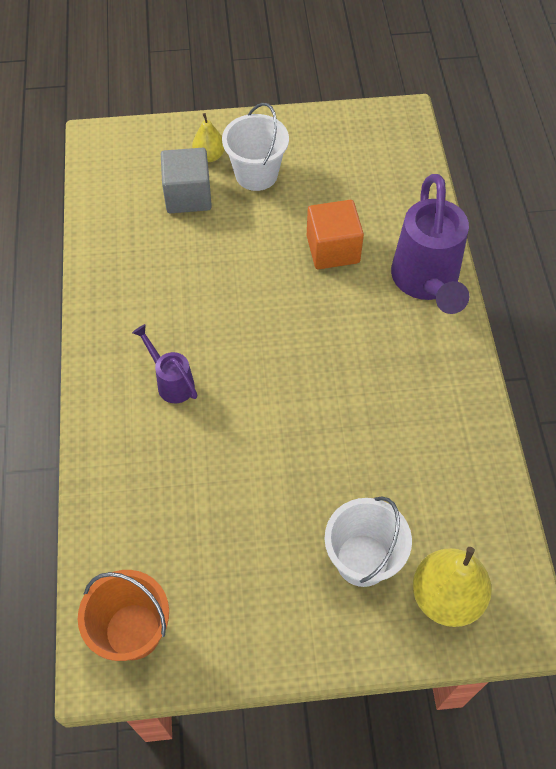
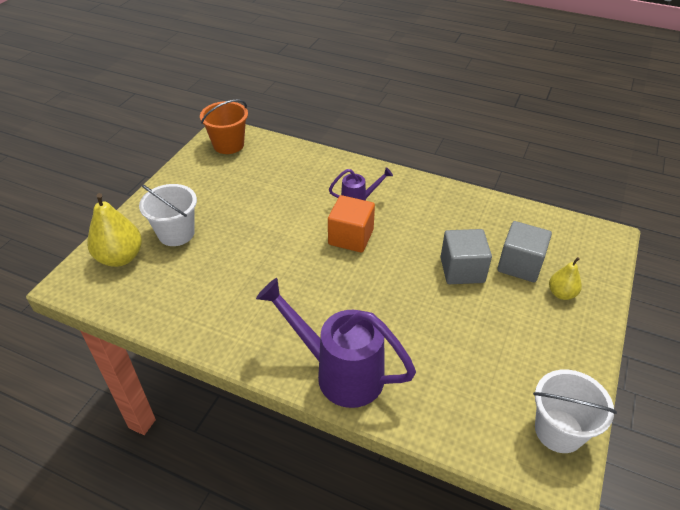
camera: 120 degrees right, 15 degrees down
(227, 239) = (462, 270): none -> grey cube
(256, 174) = (525, 315): white bucket -> white bucket (559, 431)
(333, 249) = (414, 327): orange cube -> orange cube (351, 237)

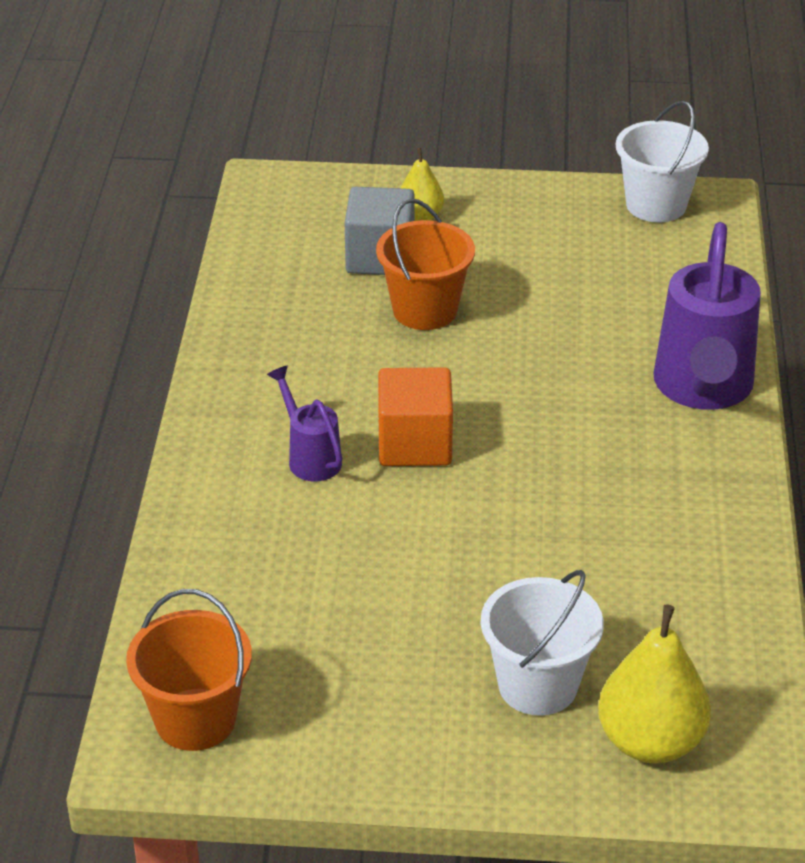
camera: 110 degrees left, 5 degrees down
(462, 270) = (425, 310): grey cube -> orange bucket

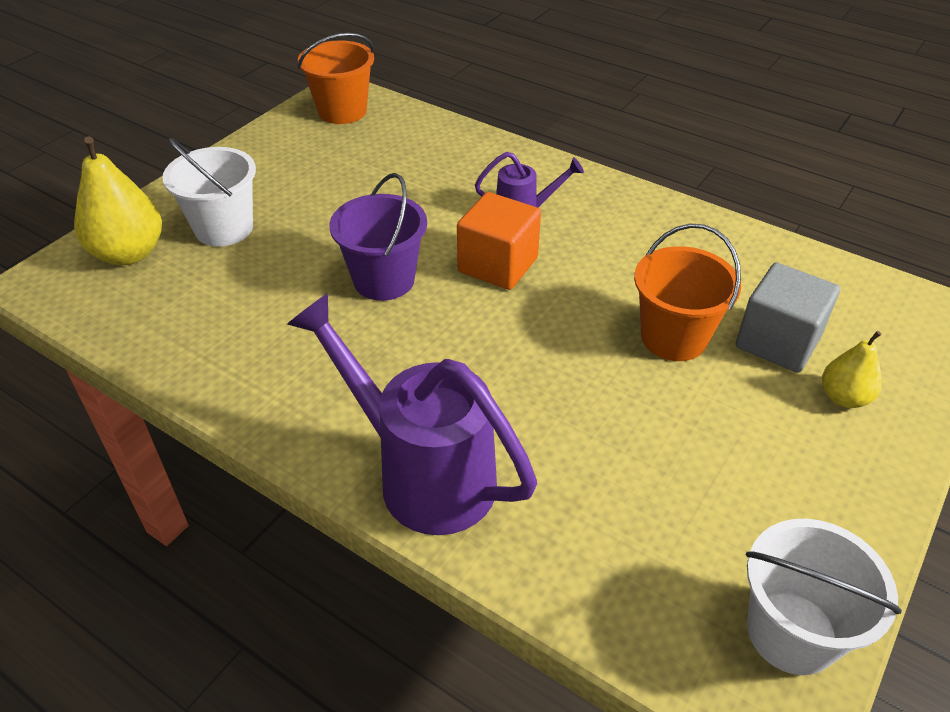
camera: 120 degrees right, 5 degrees up
(507, 512) = (384, 280): none -> purple bucket

